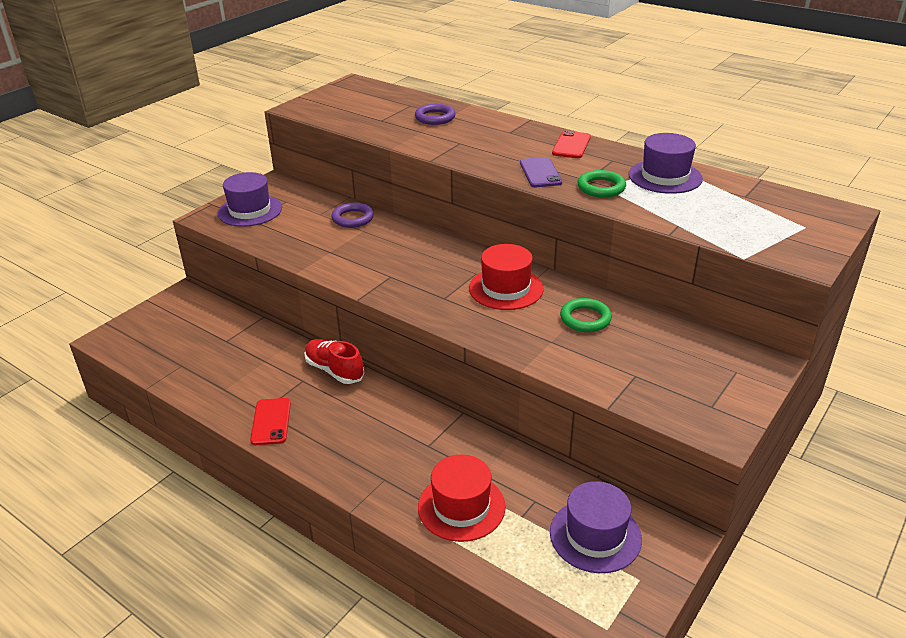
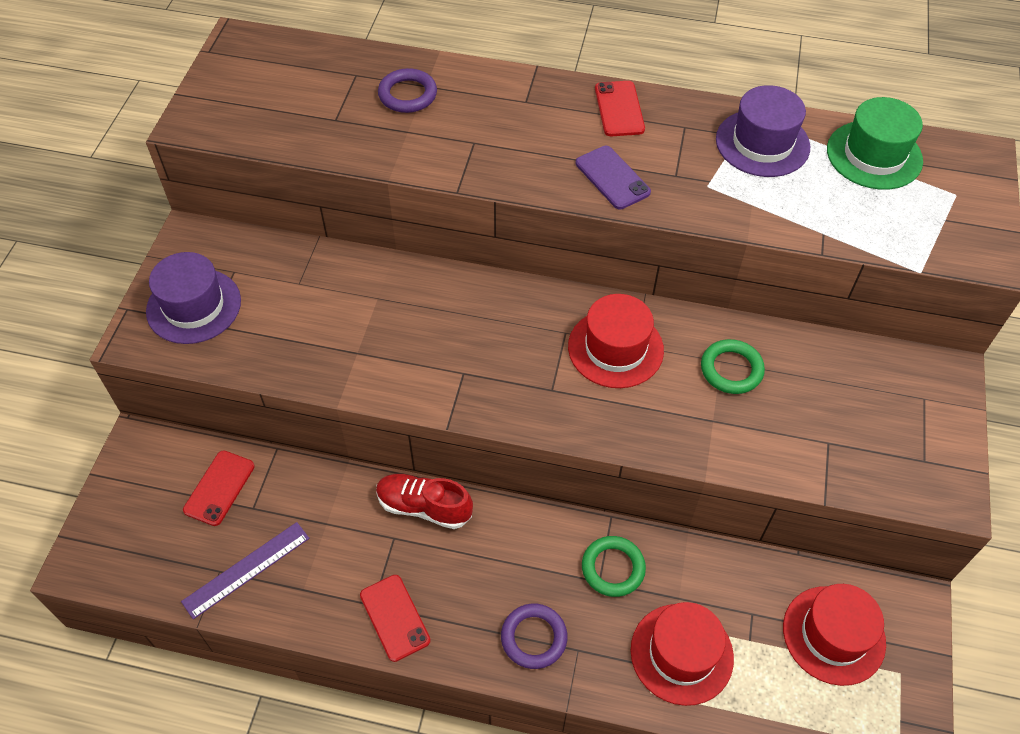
camera: 25 degrees left, 20 degrees up
(198, 369) = (246, 569): none -> purple ruler
(214, 326) = (219, 488): none -> red phone
(353, 218) = (349, 278): purple ring -> purple ring (534, 638)
(595, 535) = (833, 635): purple hat -> red hat
(601, 187) = (700, 187): green ring -> green ring (613, 568)
(750, 197) = (874, 155): none -> green hat

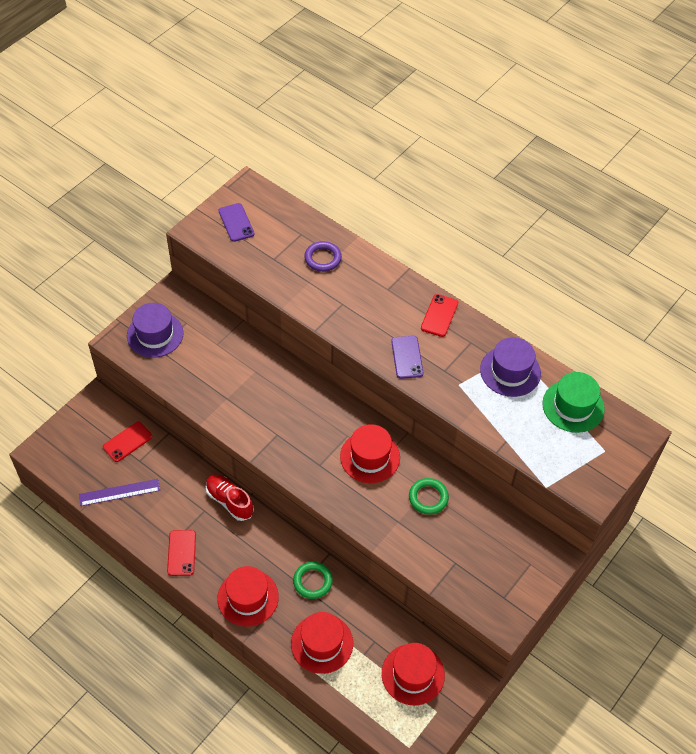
camera: 25 degrees right, 0 degrees up
(249, 92) = (236, 222): none -> purple phone
(534, 638) = (248, 597): purple ring -> red hat

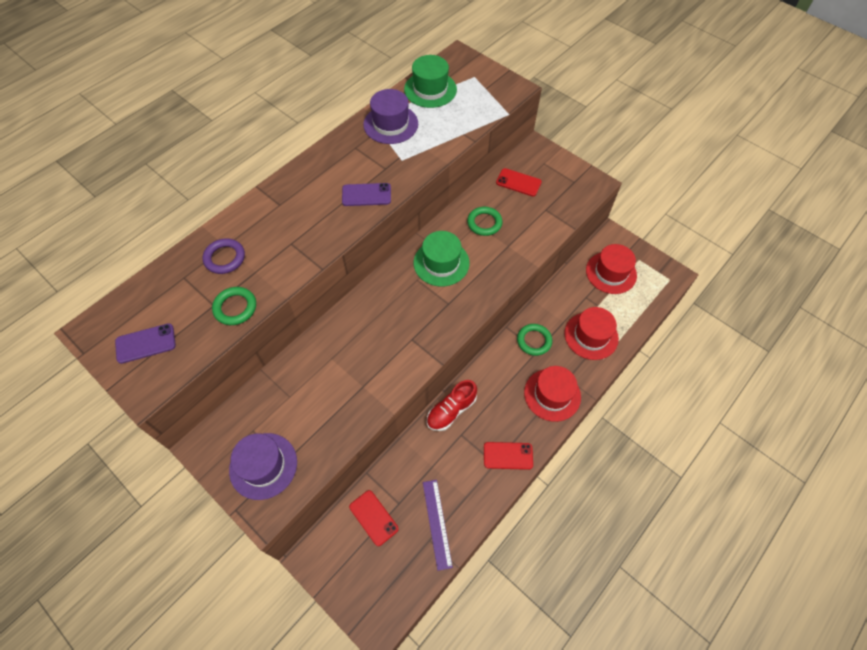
camera: 85 degrees left, 5 degrees up
(271, 274) = (235, 308): none -> green ring
(370, 457) = (441, 263): red hat -> green hat
(439, 315) = (320, 167): red phone -> red phone (518, 182)

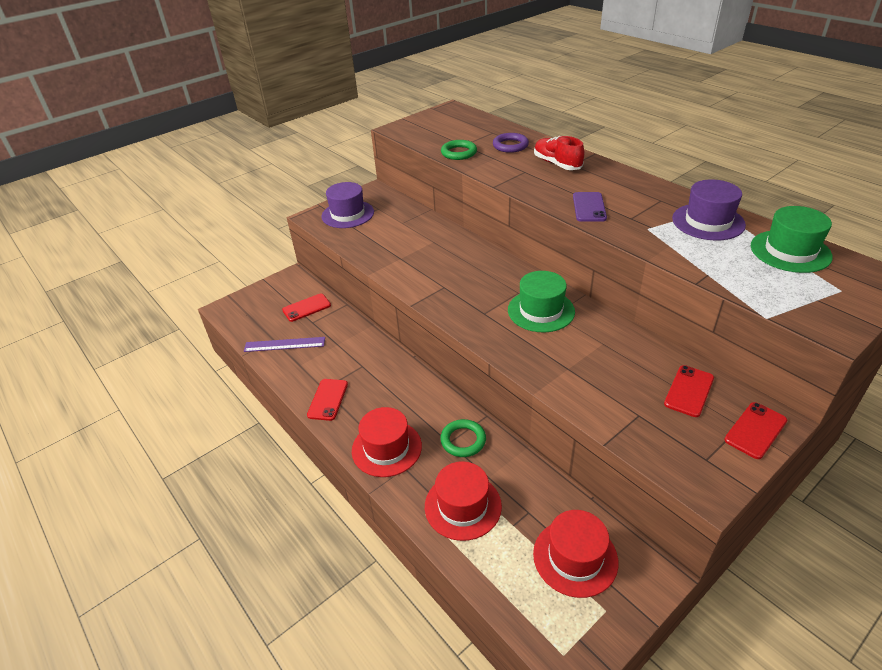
camera: 100 degrees right, 20 degrees down
(145, 343) = (435, 125): purple phone -> none
(451, 410) = (390, 360): red shoe -> red shoe (557, 164)
(484, 223) = (606, 350): green ring -> none
(546, 157) = (755, 430): none -> red phone

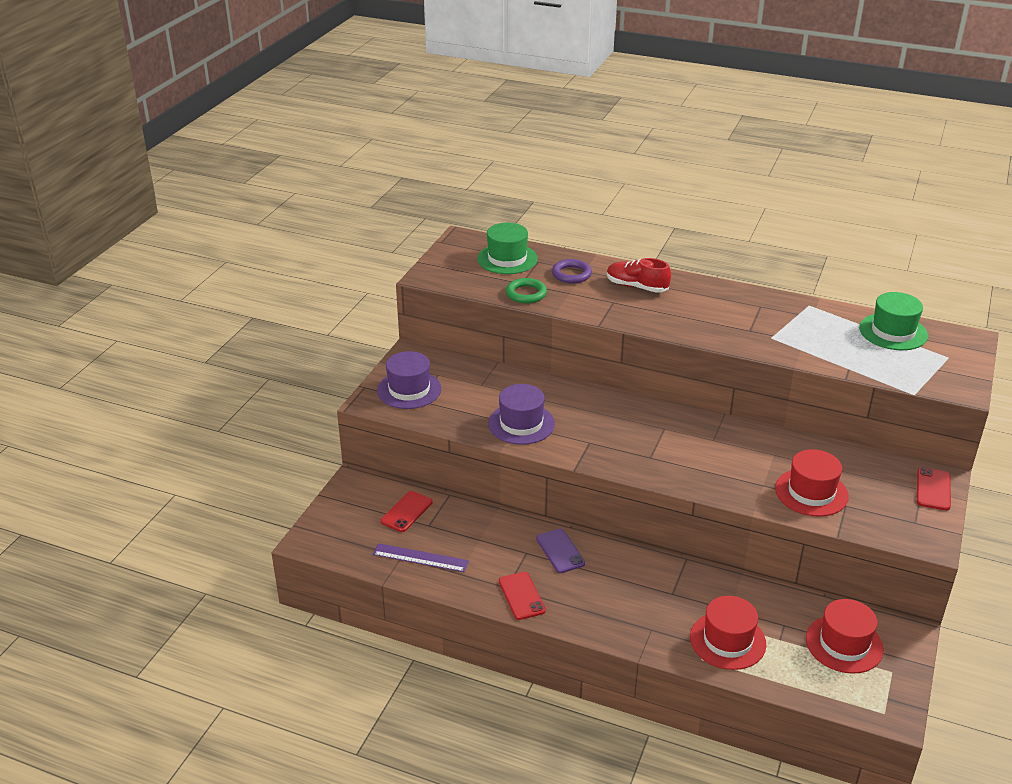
camera: 30 degrees left, 5 degrees down
(284, 344) = (420, 558): purple ruler -> purple ruler turned 45 degrees clockwise
(386, 448) = (620, 619): red hat -> red hat (811, 492)
(463, 440) = (683, 587): green ring -> none
(541, 310) = (699, 440): green hat -> green hat (507, 259)
(589, 207) = (705, 328): purple phone -> purple phone (560, 551)
(689, 391) = (867, 474): red phone -> none
(708, 222) = (814, 319): purple hat -> purple hat (521, 424)

